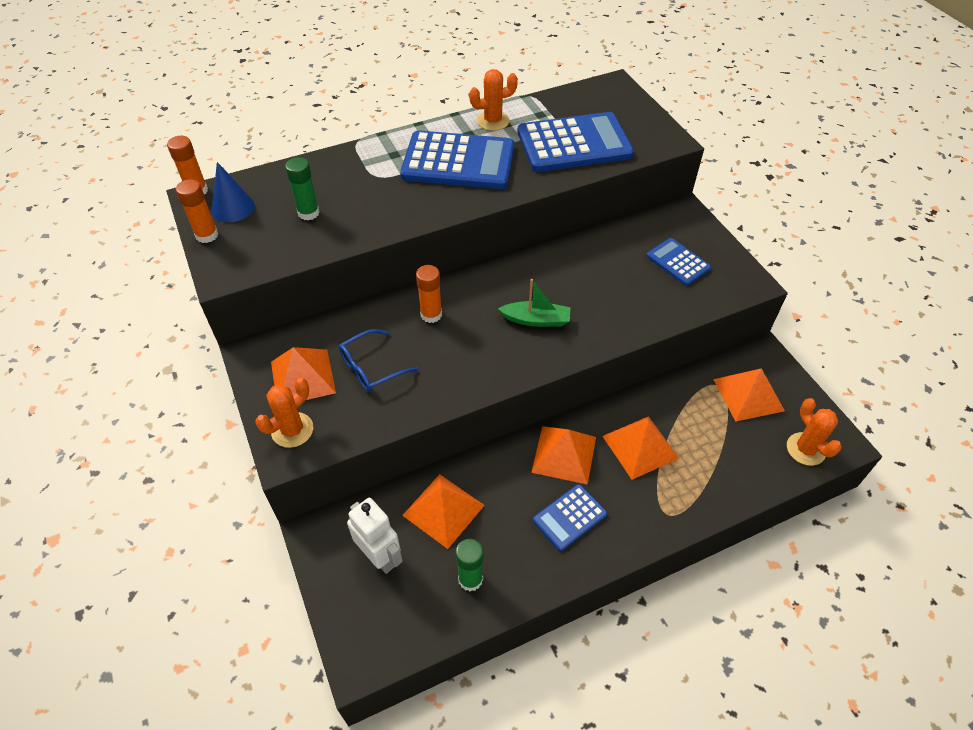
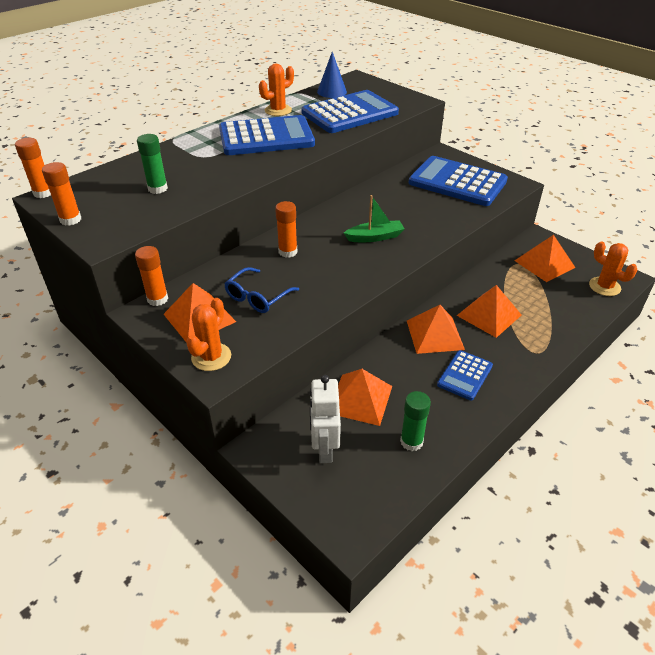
camera: 20 degrees left, 10 degrees down
(233, 208) = (85, 197): blue cone -> blue cone (332, 92)
(273, 341) = (157, 299): none -> orange glue stick
(380, 556) = (324, 448): white robot -> white robot turned 120 degrees counterclockwise
(678, 262) = (457, 182): blue calculator -> blue calculator, size x1.93

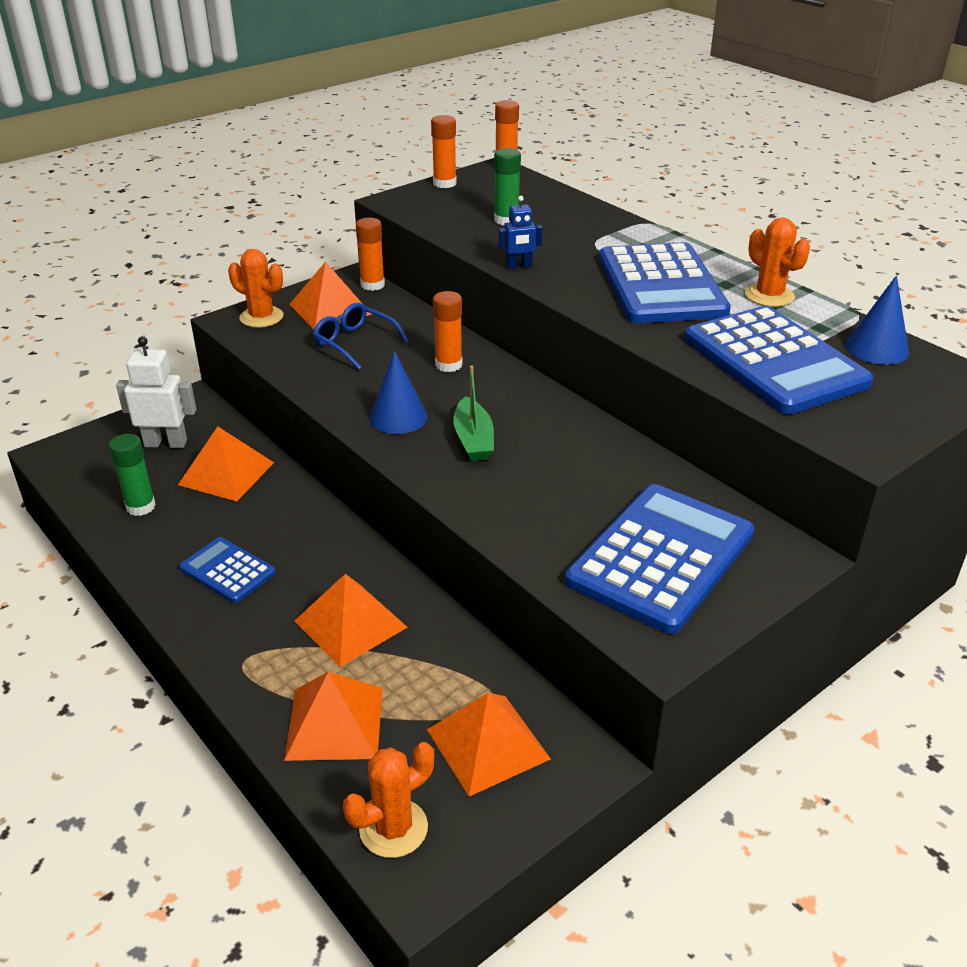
camera: 95 degrees right, 5 degrees down
(238, 181) = (519, 266): none -> blue robot
(356, 267) = (398, 417): none -> blue cone
(435, 335) = (321, 554): orange pyramid -> orange pyramid (334, 723)

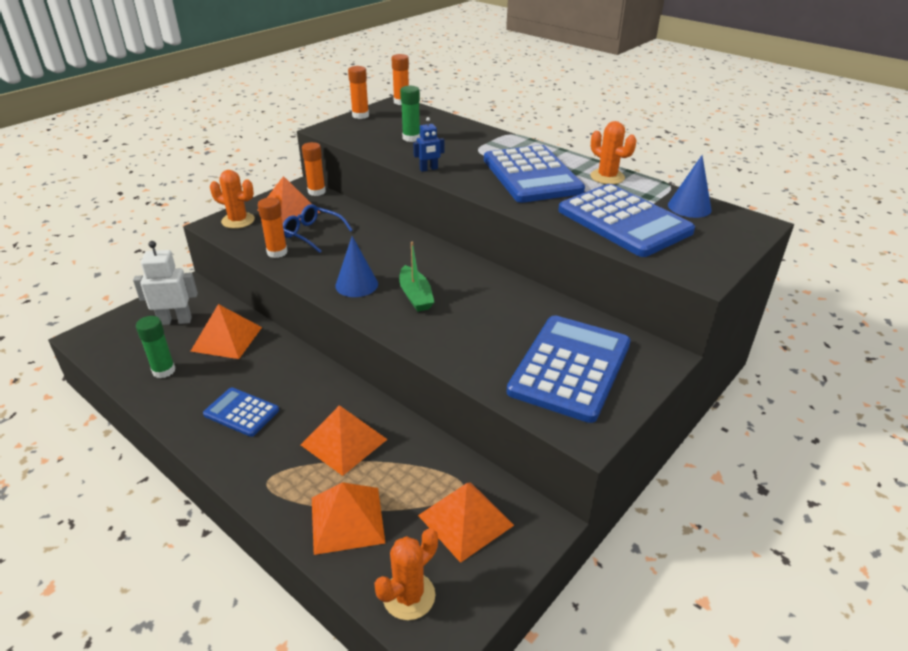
camera: 10 degrees left, 0 degrees up
(448, 365) = (385, 244): orange glue stick -> orange glue stick (277, 252)

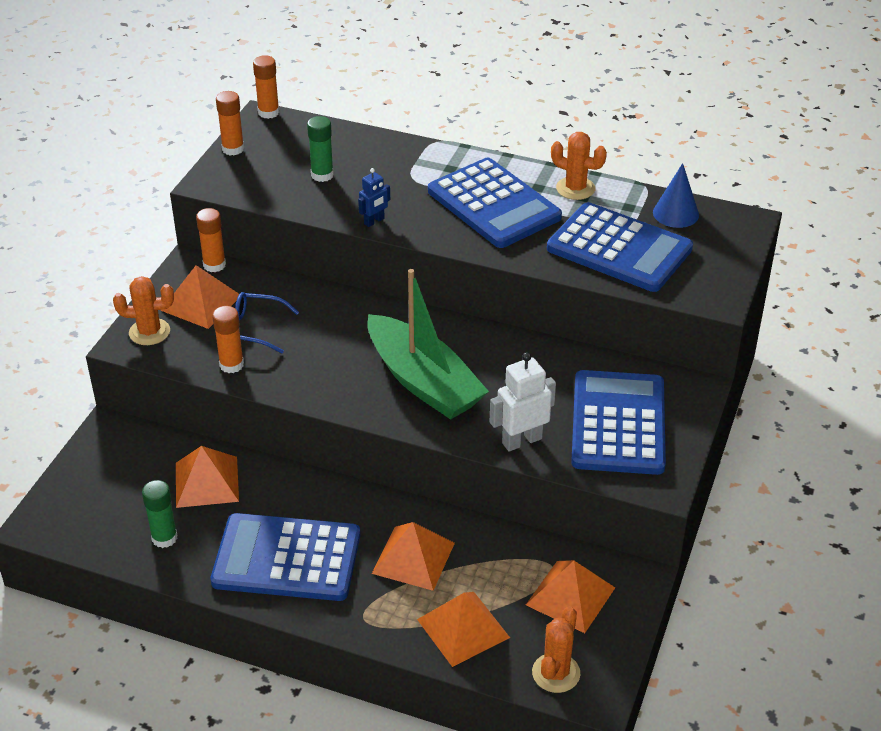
camera: 20 degrees left, 5 degrees up
(175, 321) = (128, 476): white robot -> white robot (521, 441)
(241, 412) = (287, 558): blue calculator -> blue calculator, size x1.93
(356, 285) = (351, 384): blue cone -> none
(415, 296) = (423, 382): green boat -> green boat, size x2.02

